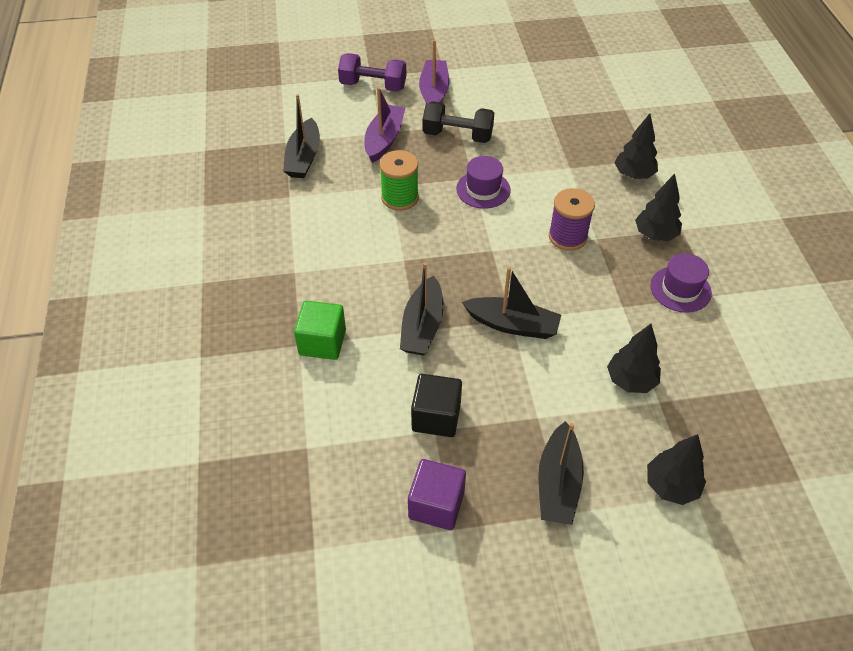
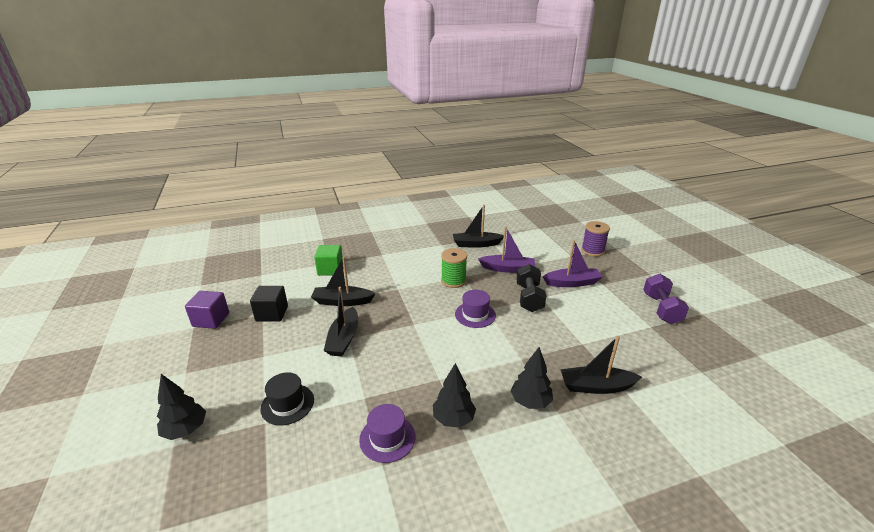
camera: 80 degrees right, 20 degrees down
(373, 86) = (561, 258): purple dumbbell -> purple dumbbell (661, 309)
(558, 483) = (208, 368): black boat -> black boat (596, 386)
(567, 237) = (437, 361): purple spool -> purple spool (592, 251)
(630, 381) = (287, 404): black tree -> black hat

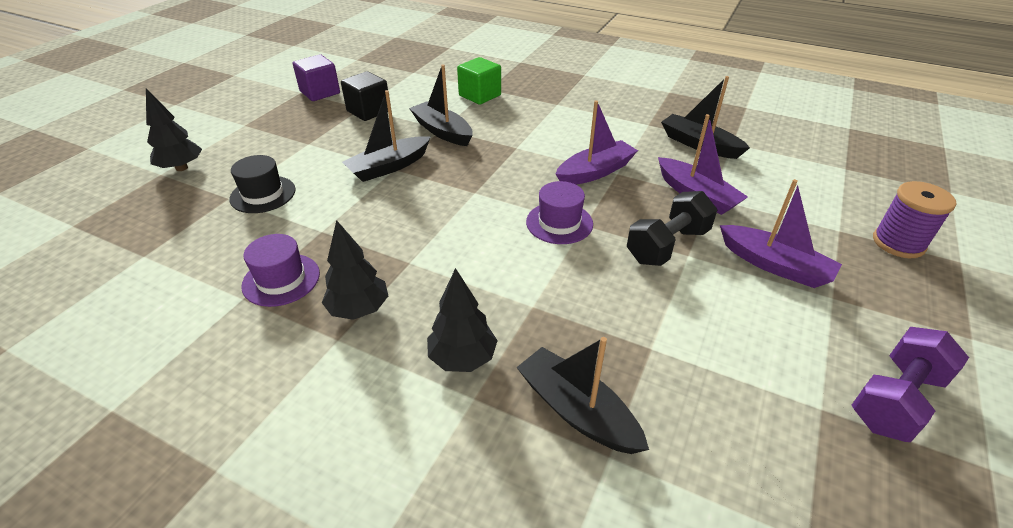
camera: 45 degrees right, 10 degrees up
(453, 281) = (595, 172): green spool -> purple boat

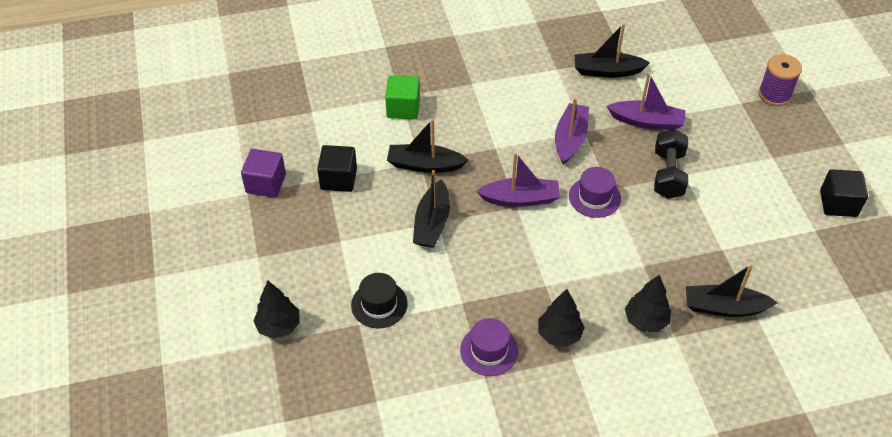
camera: 40 degrees left, 10 degrees up
(774, 265) = (731, 152): purple boat -> purple boat (520, 199)
(895, 399) = (838, 203): purple dumbbell -> black cube

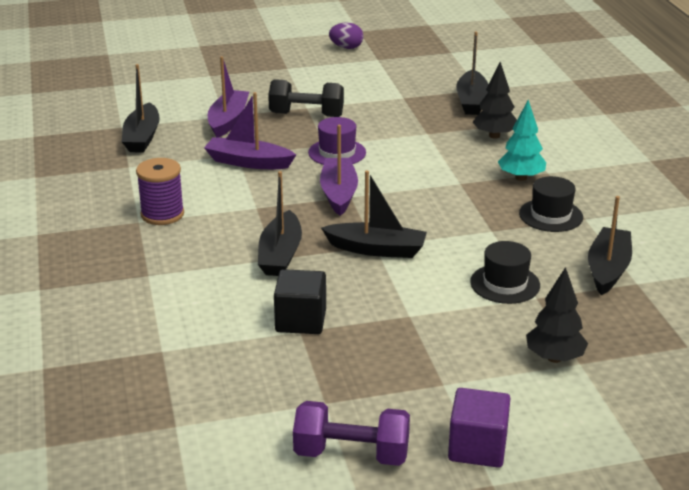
camera: 90 degrees left, 20 degrees down
(195, 207) = (351, 454): none -> purple dumbbell
(266, 184) = (306, 385): purple cube -> purple cube (477, 447)
(398, 382) = (608, 269): none -> black boat
(403, 108) = (173, 272): green cube -> none
(489, 350) = (551, 215): purple hat -> black hat
(559, 334) = (521, 177): black tree -> turquoise tree
(774, 94) = (202, 60): purple spool -> purple spool (162, 214)
(838, 203) = (346, 47): black cube -> purple egg

